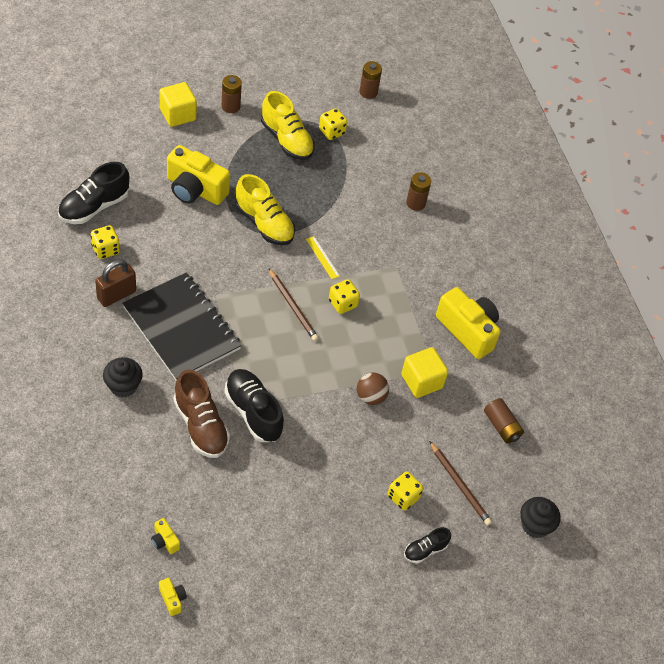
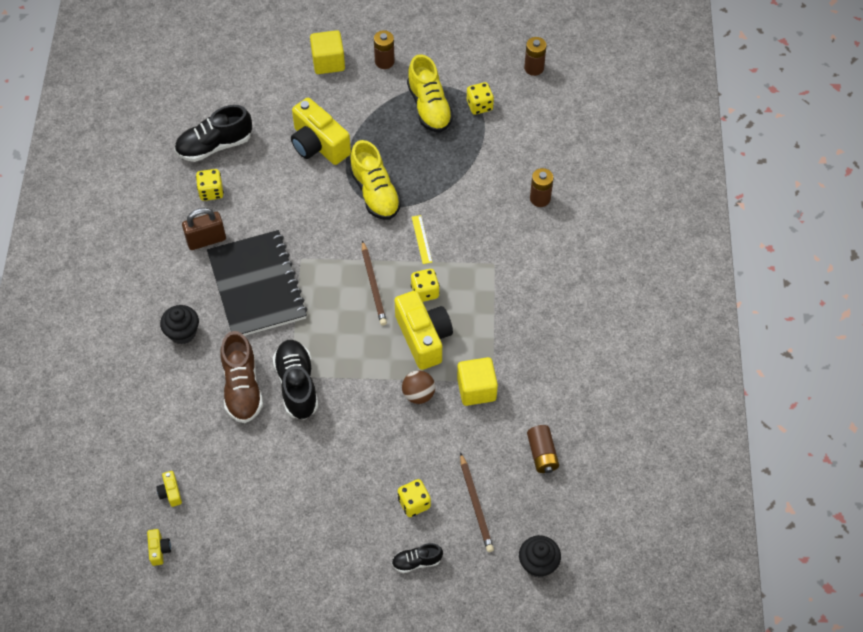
camera: 25 degrees right, 5 degrees up
(468, 330) = (544, 346): yellow camera -> yellow camera (423, 337)

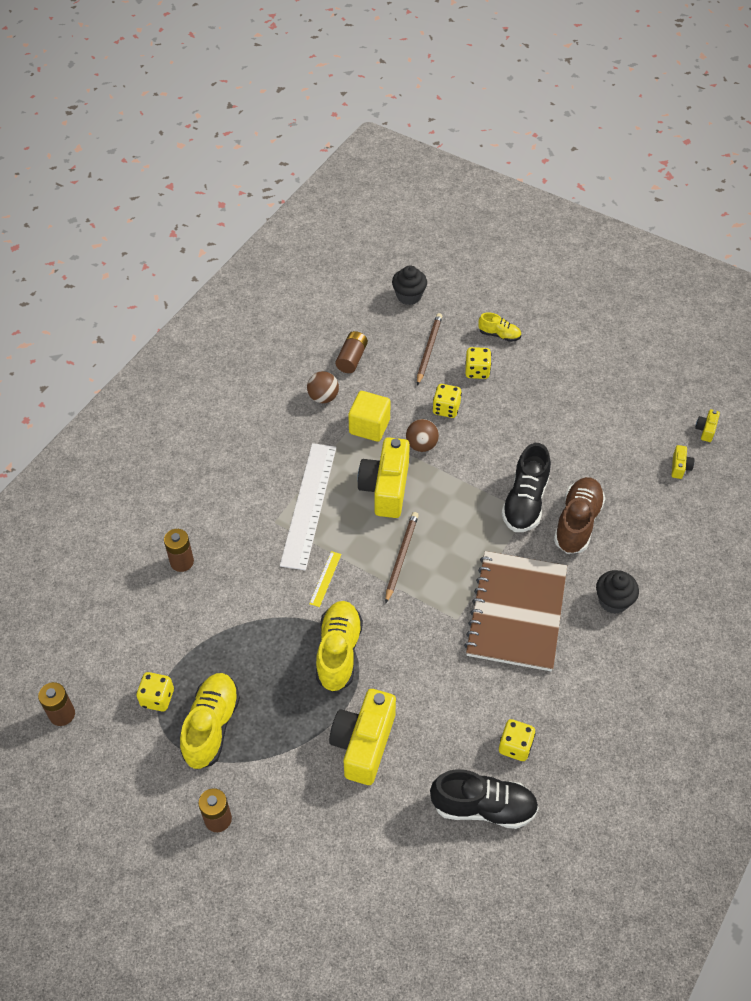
camera: 150 degrees left, 5 degrees down
(206, 240) = (546, 689): brown padlock -> none
(257, 286) = (516, 612): black notebook -> brown notebook
(318, 144) = (363, 744): yellow camera -> yellow camera turned 150 degrees counterclockwise
(328, 62) = (284, 857): yellow cube -> none
(416, 561) = (499, 335): black shoe -> yellow shoe
(425, 292) = (357, 527): yellow dice -> yellow dice (446, 409)
(477, 291) = (308, 505): none -> white ruler
(538, 397) = (323, 397): none -> brown ball

